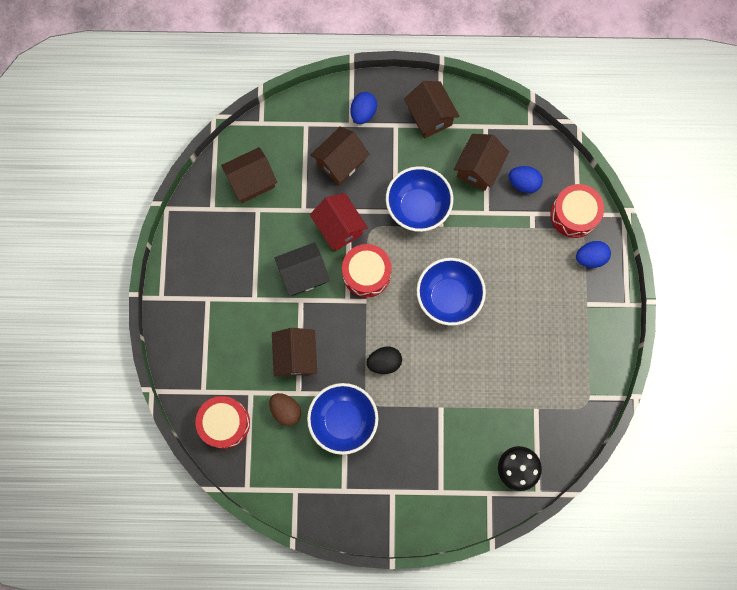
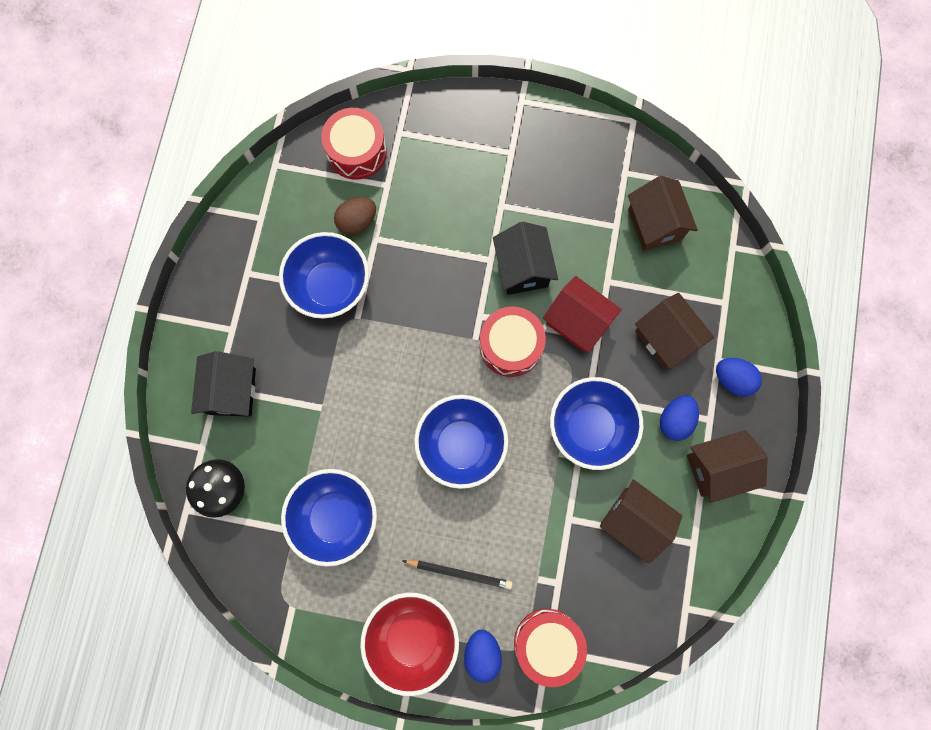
camera: 100 degrees right, 0 degrees up
(296, 356) = (420, 243): brown house -> none
(339, 227) = (577, 322): red house -> red house turned 60 degrees clockwise
(384, 362) = (392, 348): black egg -> none
(441, 479) = (232, 391): none -> black house
(519, 379) = (335, 517): none -> blue bowl
(523, 183) = (603, 580): blue egg -> blue egg (675, 420)
(540, 282) = (459, 573): none -> black pencil
(590, 307) = (412, 637): none -> red bowl

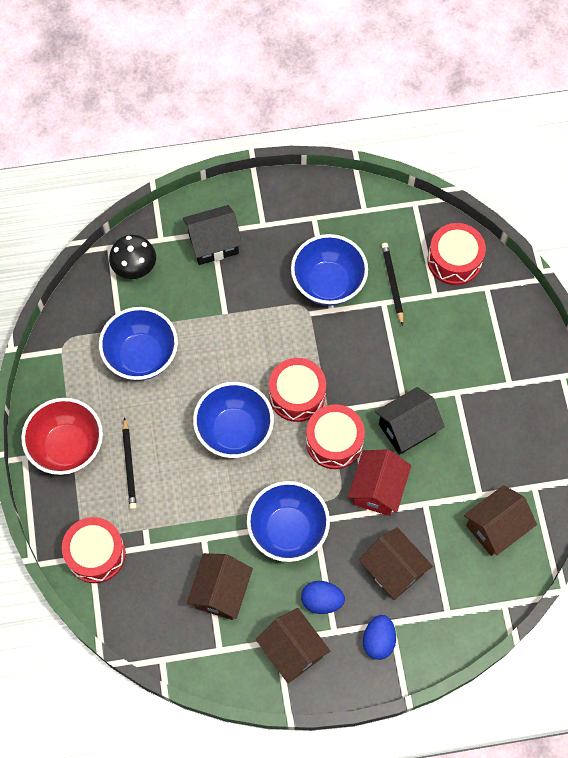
camera: 70 degrees right, 10 degrees down
(357, 222) = (392, 283): brown egg -> black pencil
(445, 365) = (297, 395): none -> red drum
(482, 653) = (72, 505): blue egg -> none
(666, 338) = (393, 570): brown house -> brown house turned 75 degrees counterclockwise

